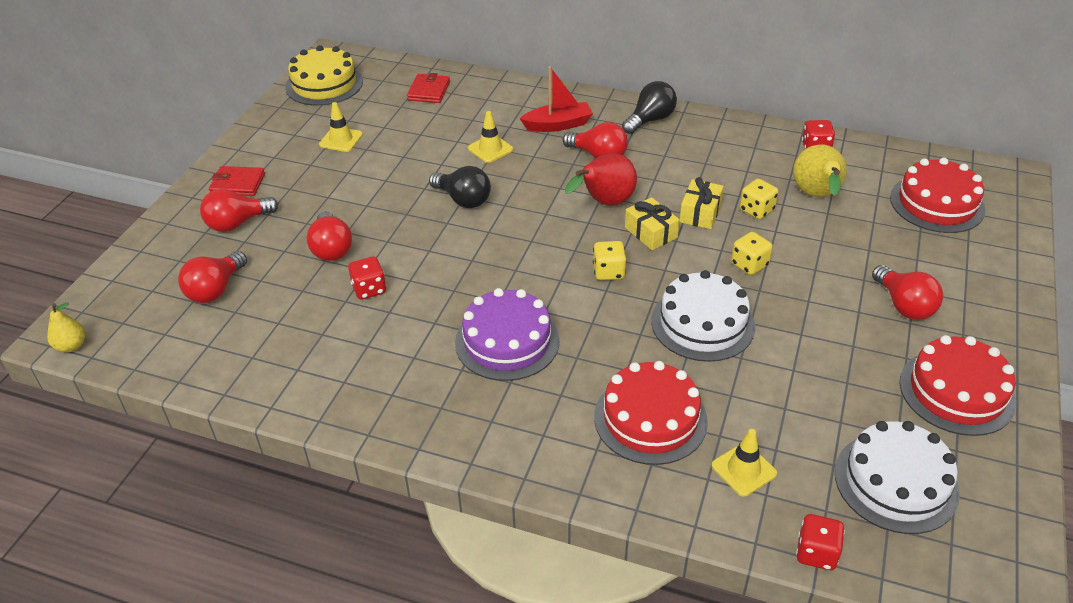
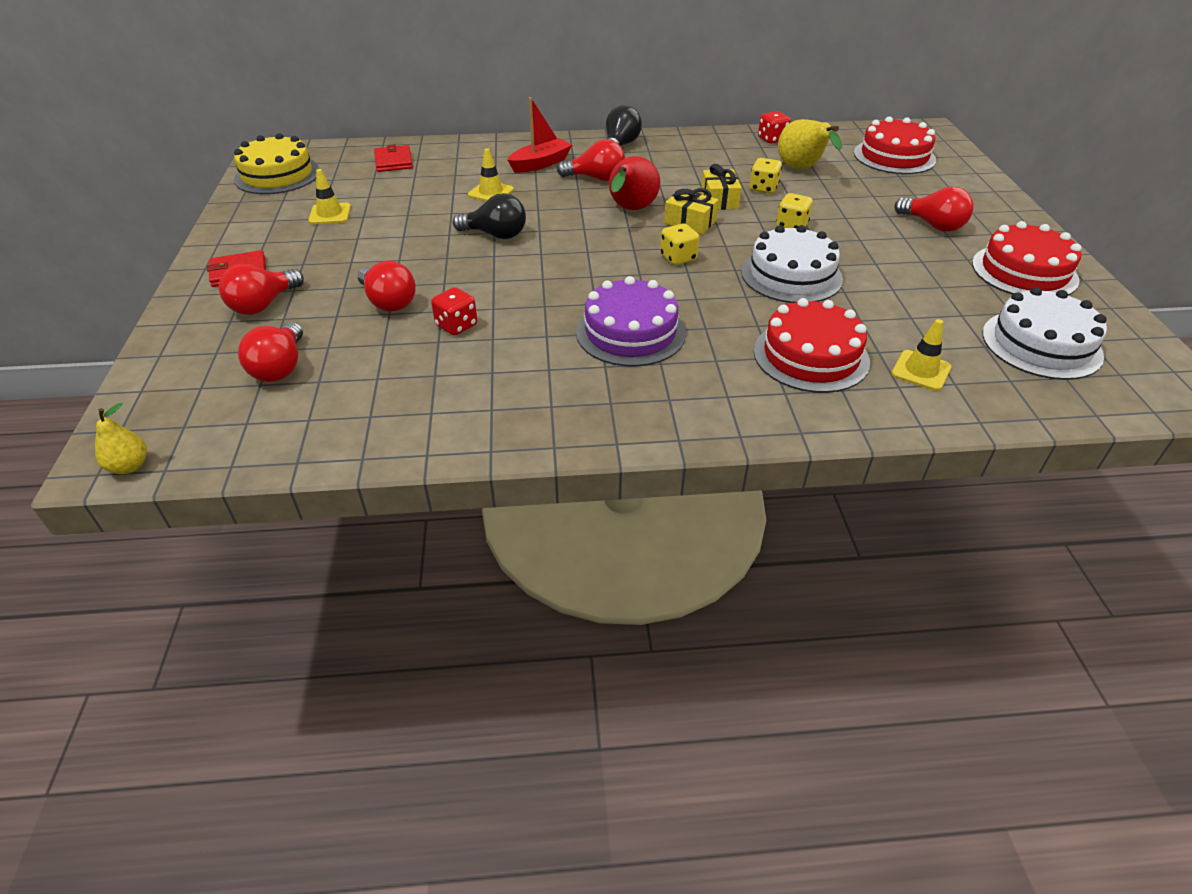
camera: 25 degrees left, 0 degrees up
(816, 553) = (1033, 413): red dice -> none

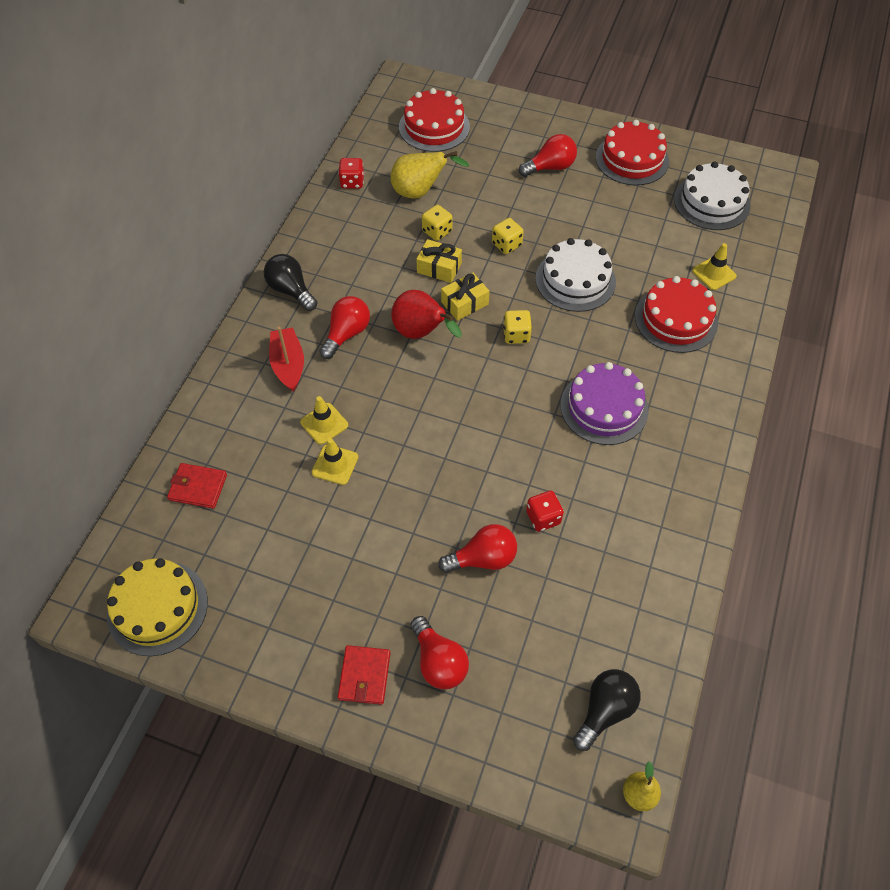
camera: 65 degrees left, 15 degrees up
(280, 367) = (547, 662): red light bulb -> none
(330, 214) = (287, 572): yellow traffic cone -> yellow traffic cone (335, 465)
(495, 235) = (409, 445): black light bulb -> black light bulb (605, 710)

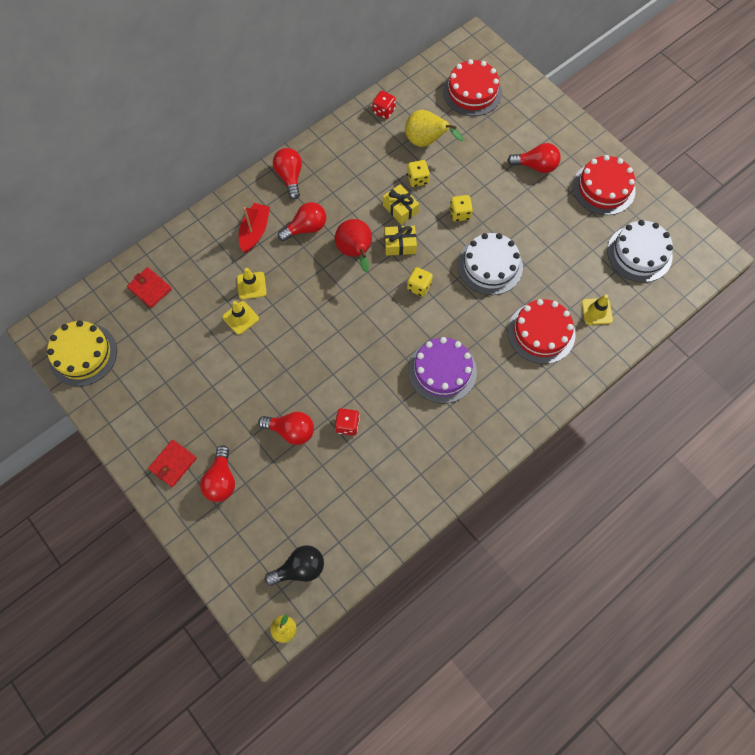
camera: 30 degrees right, 10 degrees up
(291, 290) = (290, 177): black light bulb -> red light bulb

